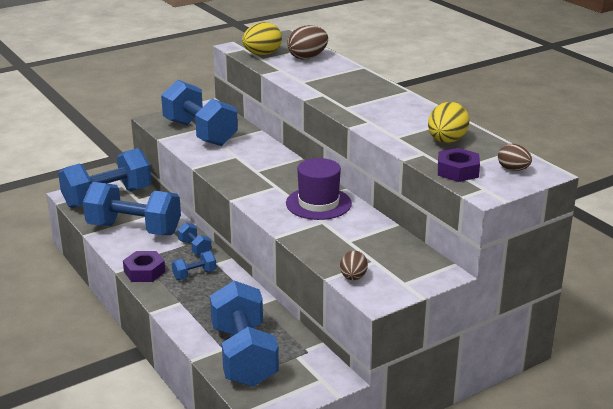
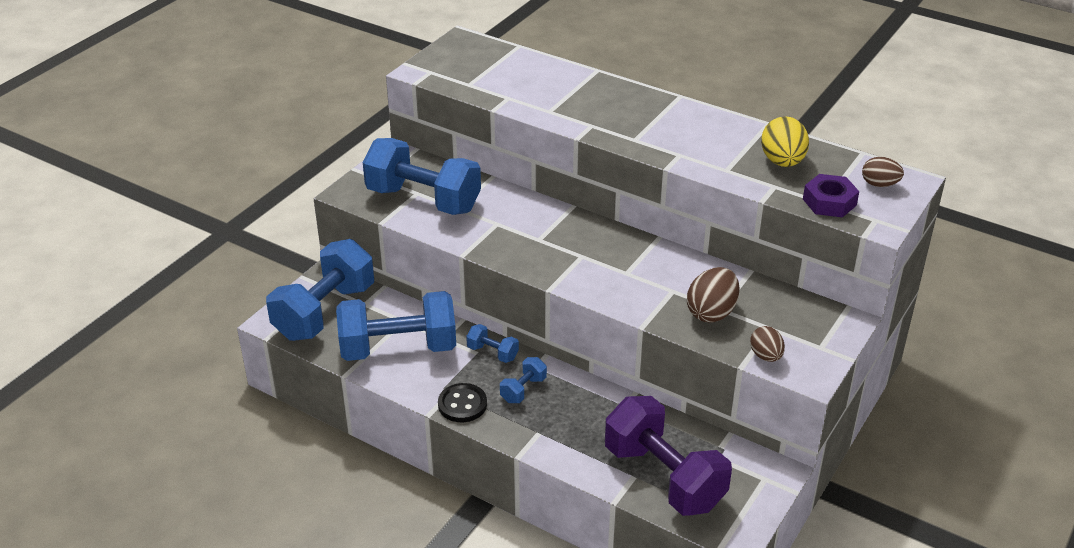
camera: 25 degrees left, 10 degrees up
(144, 272) = (462, 404): purple nut -> black button
(244, 355) = (664, 477): blue dumbbell -> purple dumbbell
(262, 54) = (462, 76): yellow egg -> none
(307, 57) = (520, 69): brown egg -> brown egg (711, 312)
(318, 203) = (648, 266): purple hat -> none

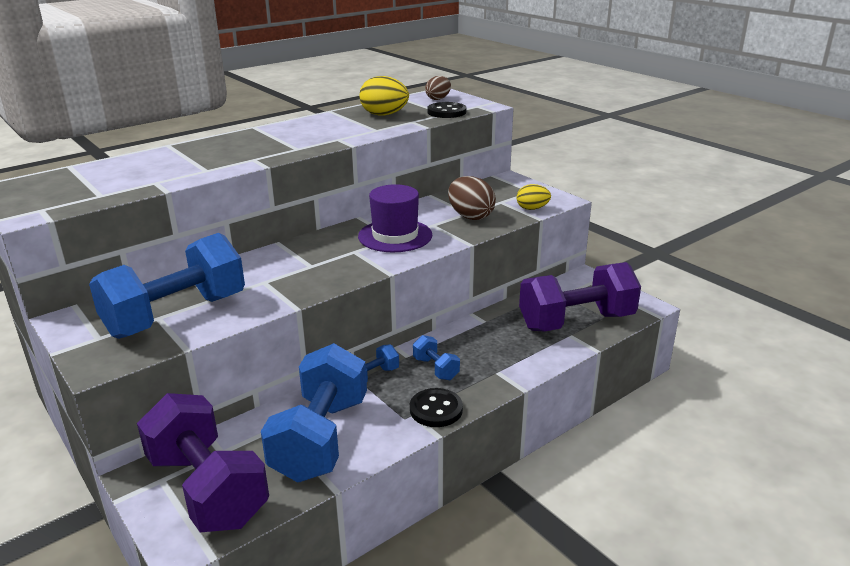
camera: 70 degrees left, 10 degrees down
(325, 312) = (208, 489): blue dumbbell -> purple dumbbell
(630, 272) = (395, 236): none -> purple hat
(766, 356) = (532, 209): brown egg -> yellow egg
(829, 202) = (446, 112): purple nut -> black button

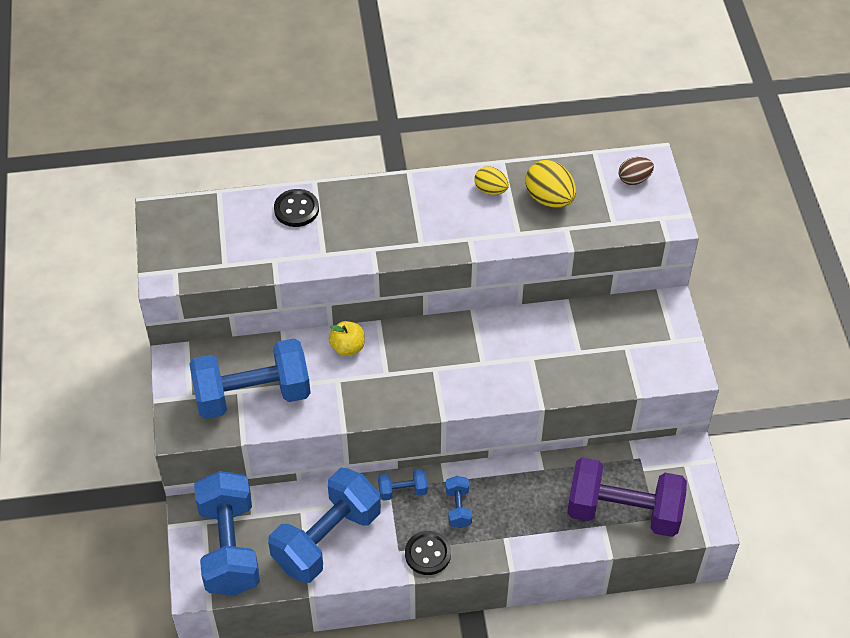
camera: 30 degrees right, 25 degrees up
(208, 489) = (230, 547): purple dumbbell -> blue dumbbell
(259, 262) = (347, 347): none -> yellow apple
(395, 236) = (484, 360): purple hat -> none
(446, 112) = (617, 220): black button -> black button (296, 209)
(470, 216) = (576, 360): brown egg -> none
(532, 209) = (646, 375): yellow egg -> yellow egg (490, 190)

